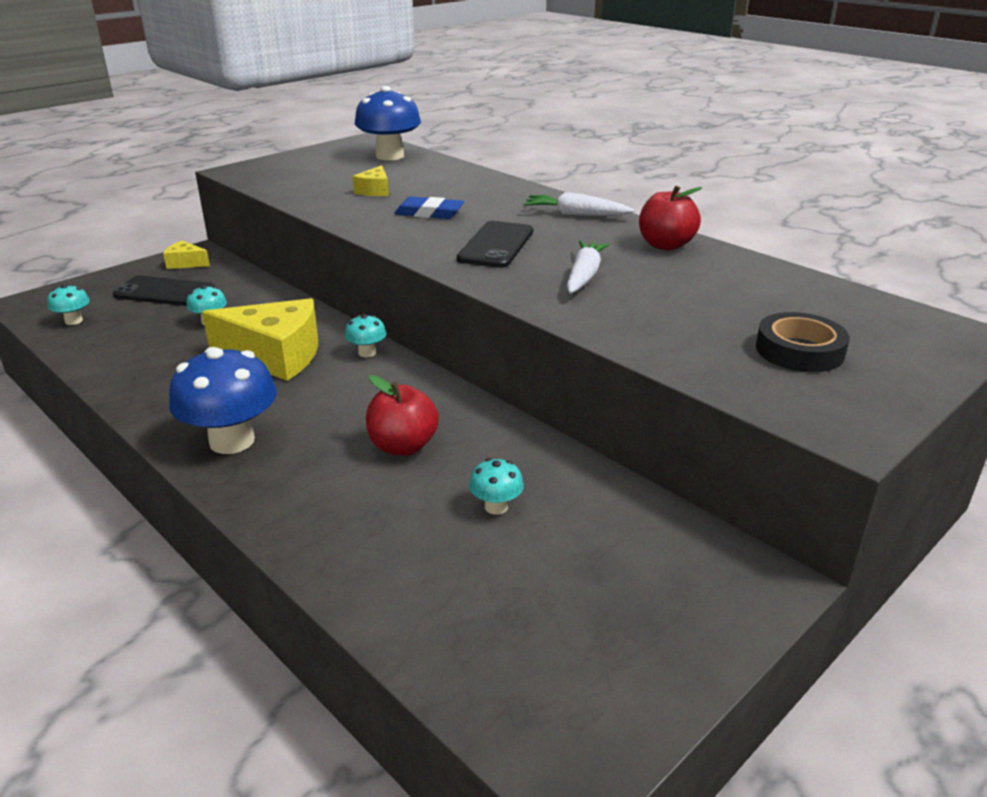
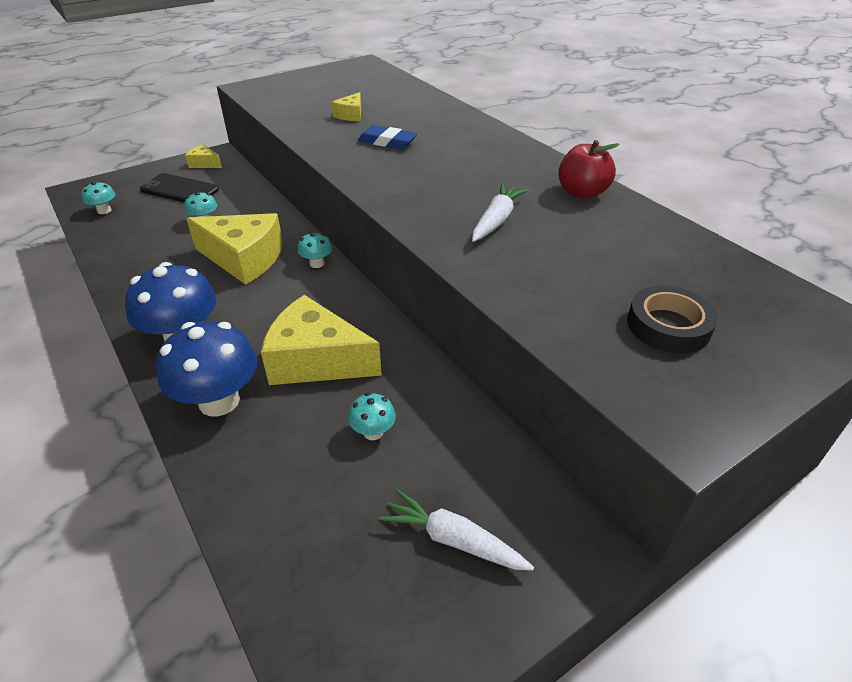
camera: 10 degrees right, 10 degrees up
(390, 156) = (376, 80): blue mushroom -> blue mushroom (219, 401)
(403, 446) = (316, 360): red apple -> yellow cheese
(496, 245) = (431, 180): black phone -> none
(575, 215) = (512, 153): white carrot -> white carrot (452, 539)

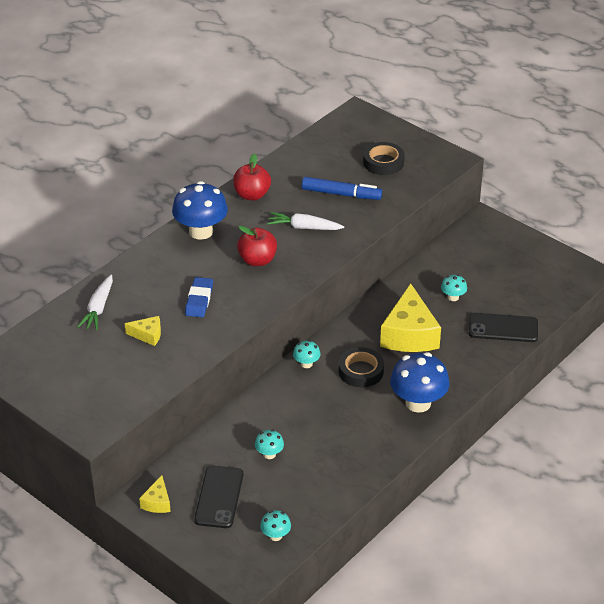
camera: 105 degrees left, 0 degrees up
(219, 401) = (461, 364): blue mushroom -> blue mushroom (201, 231)
(244, 259) = (316, 407): yellow cheese -> none
(264, 480) = (503, 328): none -> black phone
(276, 301) = (361, 371): none -> black tape
(440, 180) = (257, 260): none -> red apple
(452, 539) = (500, 259): white carrot -> white carrot (98, 308)
(573, 264) = (341, 194): none -> blue marker

